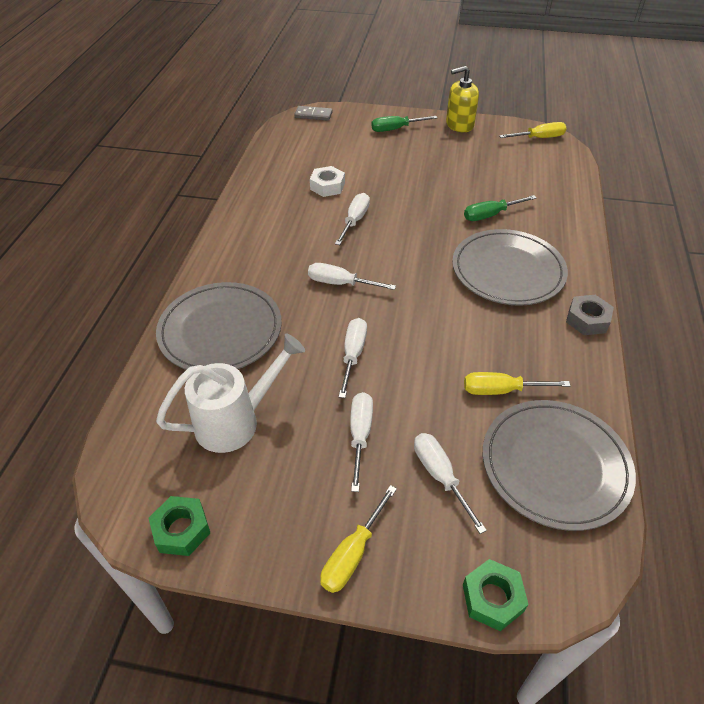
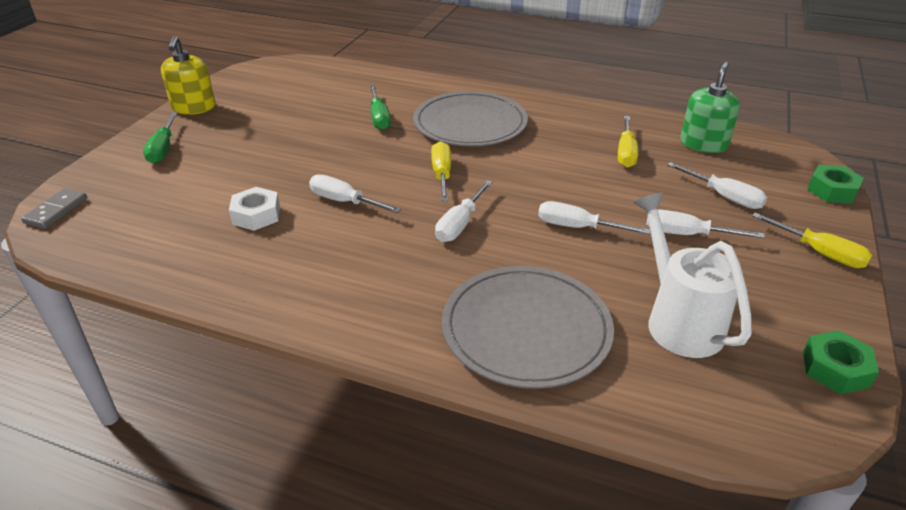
camera: 80 degrees left, 10 degrees down
(439, 475) = (725, 197): white screwdriver -> white screwdriver turned 120 degrees counterclockwise
(539, 138) = (261, 71): yellow screwdriver -> yellow screwdriver (442, 174)
(555, 465) = (703, 144): grey plate -> green soap dispenser
(587, 320) = (544, 101): grey nut -> none

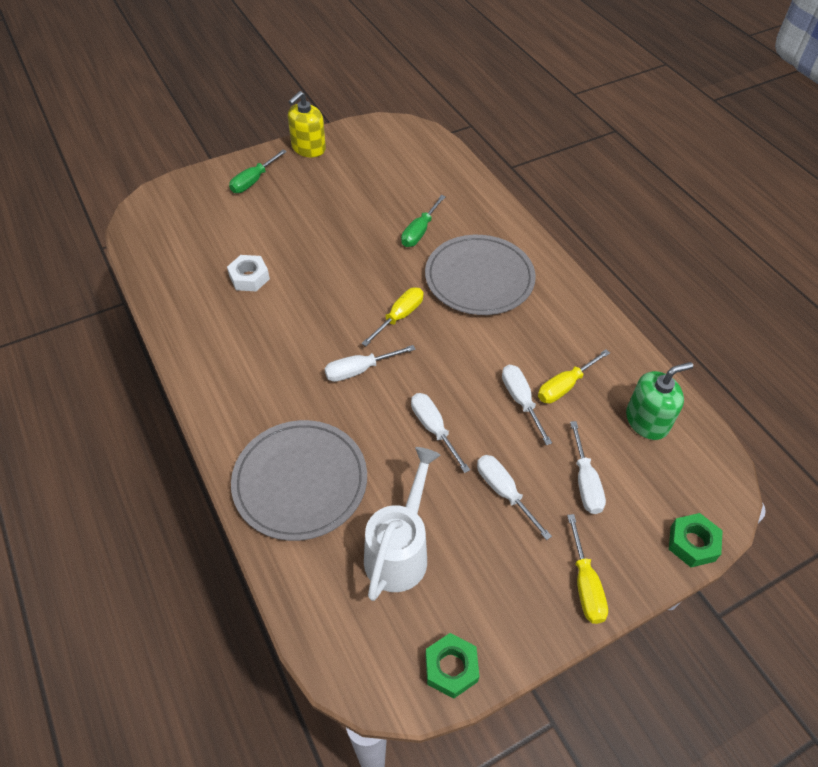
camera: 40 degrees right, 15 degrees up
(56, 211) = (153, 203): grey domino -> none
(344, 201) = (310, 300): white screwdriver -> white screwdriver (520, 400)

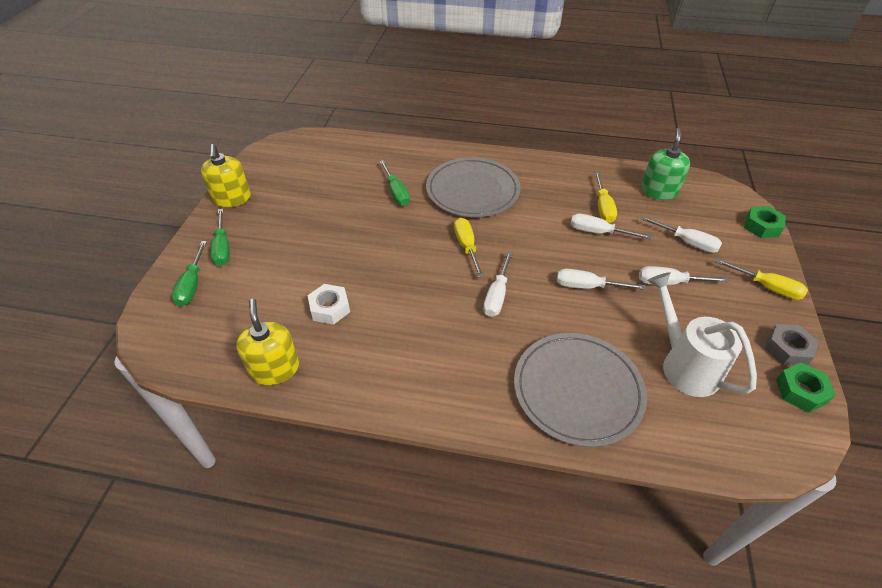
camera: 50 degrees left, 5 degrees down
(168, 287) = (275, 369): none -> yellow soap dispenser
(204, 193) = (192, 285): none -> green screwdriver
(502, 636) = (787, 349): none -> grey nut

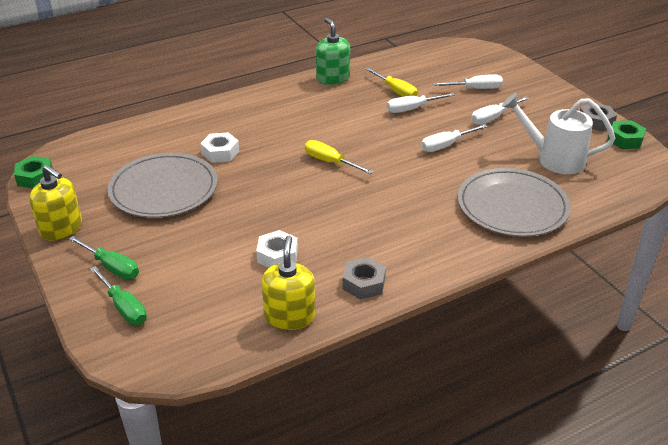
camera: 40 degrees left, 10 degrees down
(275, 369) = (289, 316): yellow soap dispenser -> yellow soap dispenser turned 60 degrees clockwise
(359, 379) = (364, 283): none -> grey nut
(396, 193) = (220, 152): green screwdriver -> white nut
(472, 190) = (284, 123): grey plate -> grey plate (164, 189)
(497, 296) = (393, 182): white screwdriver -> none
(658, 191) = (420, 65): green soap dispenser -> green soap dispenser (333, 78)
(762, 226) = (508, 59): green nut -> green nut (35, 177)
(767, 287) = (549, 93): yellow screwdriver -> none

